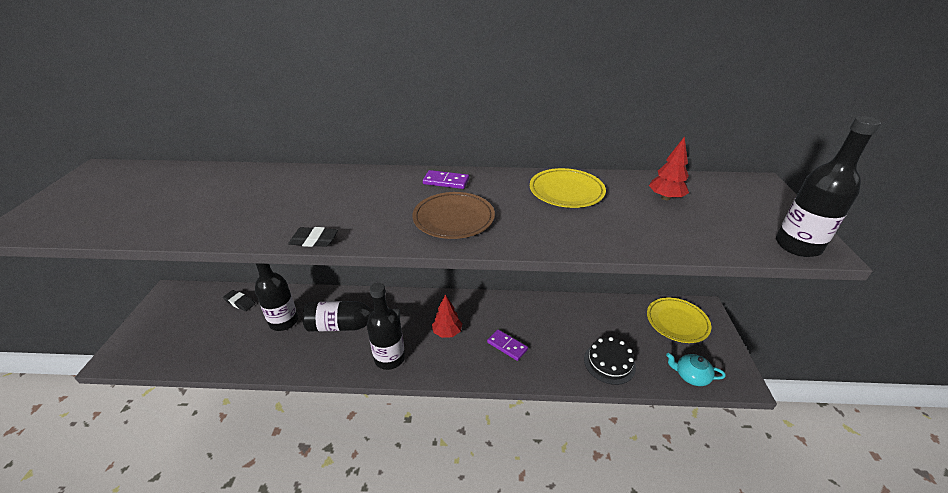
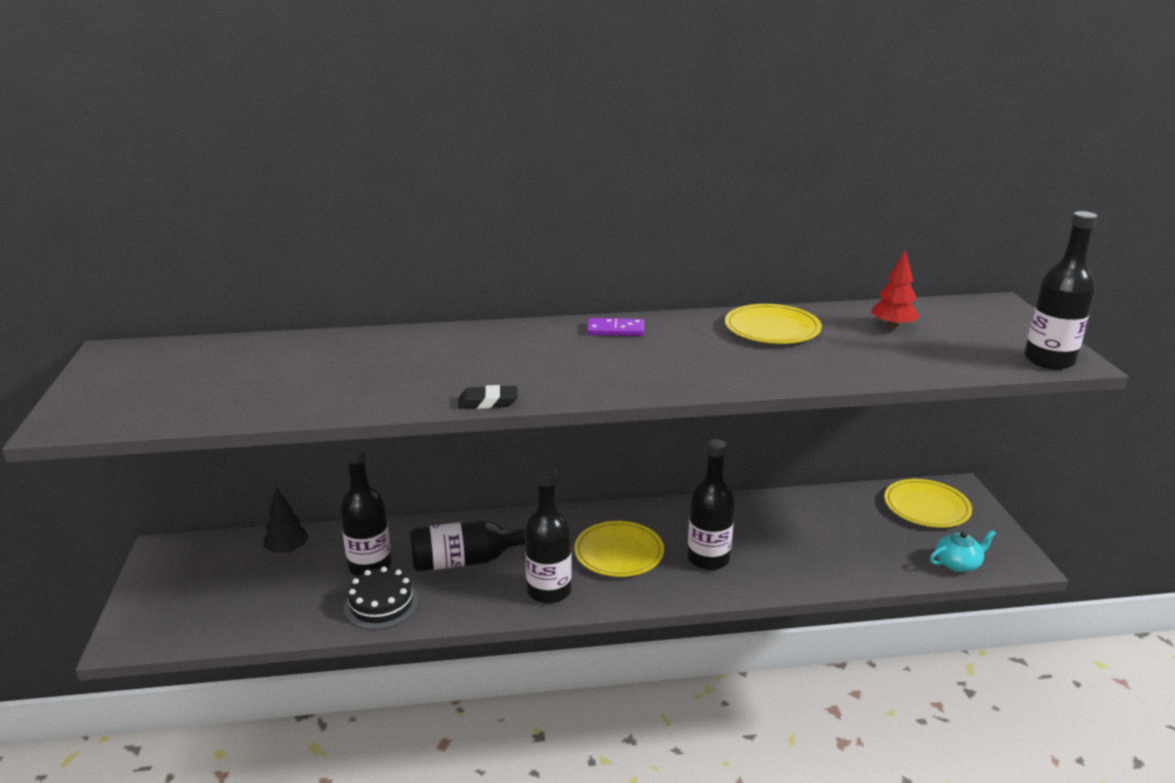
camera: 10 degrees left, 10 degrees down
(240, 302) = (287, 550): black eraser -> black tree
(447, 332) = (618, 553): red tree -> yellow plate
(453, 218) = (648, 367): brown plate -> none
(507, 346) = (708, 558): purple domino -> black bottle
(609, 363) = (851, 562): black cake -> black cake (381, 604)
(691, 376) = (958, 563): turquoise teapot -> turquoise teapot turned 150 degrees clockwise

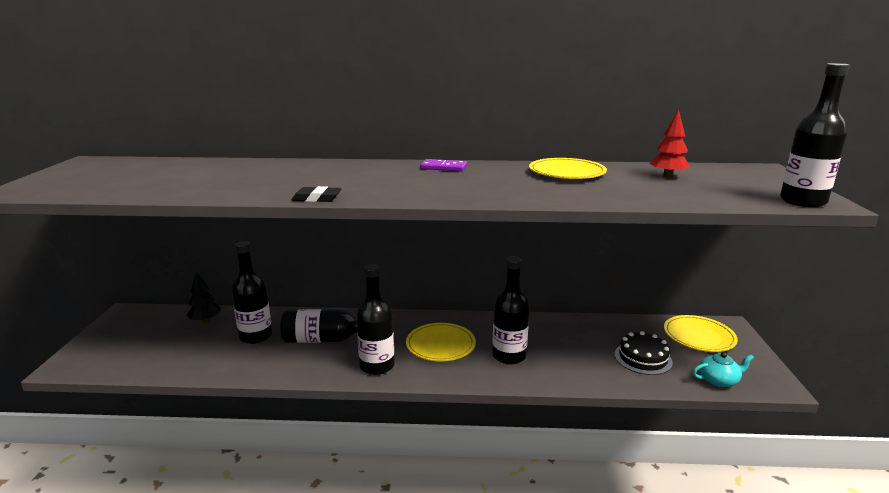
camera: 10 degrees right, 5 degrees down
(381, 604) = (250, 362): black cake -> black cake (643, 358)

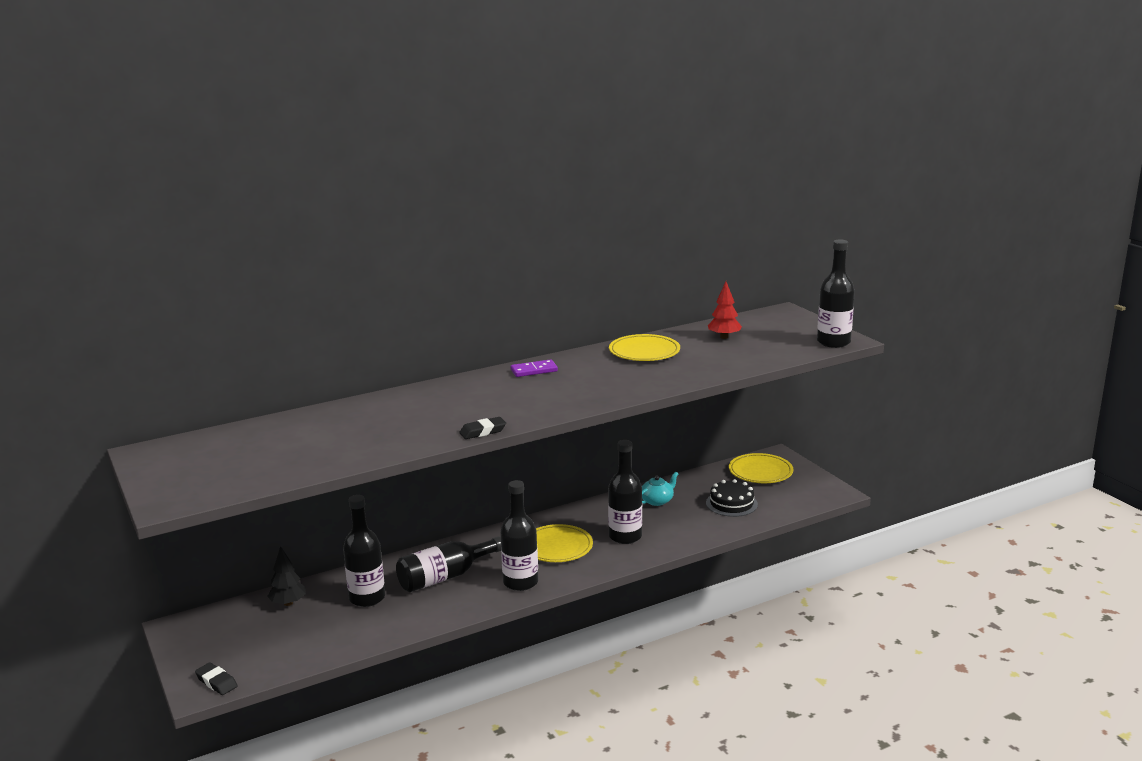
camera: 30 degrees left, 0 degrees up
(82, 364) = (216, 682): none -> black eraser
(719, 380) = (797, 502): turquoise teapot -> turquoise teapot (657, 501)

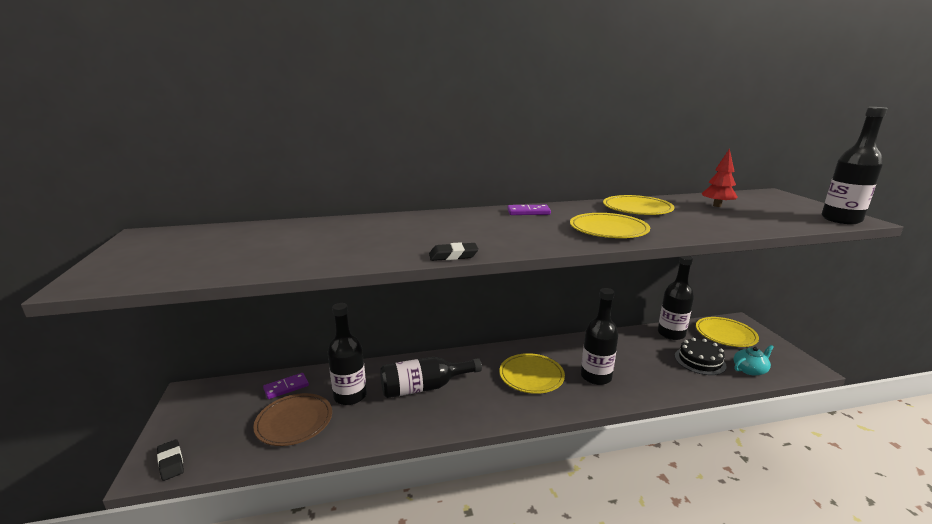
camera: 15 degrees right, 0 degrees up
(288, 603) = (286, 387): black tree -> purple domino
(321, 629) = (294, 422): none -> brown plate
(520, 582) = (488, 407): black bottle -> black bottle (671, 334)
(618, 383) = (608, 229): none -> yellow plate
(657, 501) = (629, 346): turquoise teapot -> turquoise teapot (750, 369)

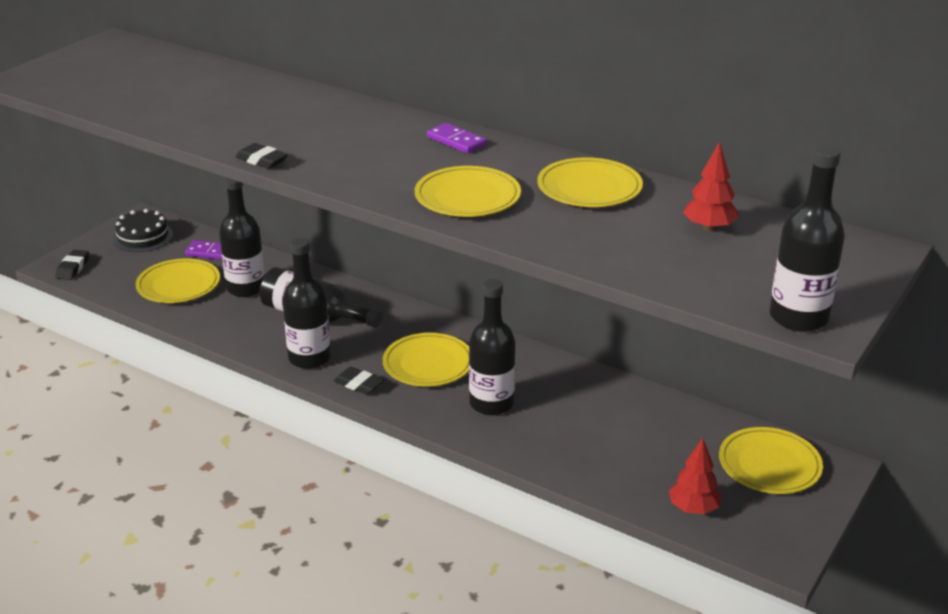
camera: 45 degrees right, 10 degrees up
(294, 422) = (178, 285): brown plate -> yellow plate
(520, 410) = (358, 384): none -> black eraser
(671, 334) = (691, 421): black bottle -> black bottle (309, 358)
(700, 360) = (652, 463): black cake -> black cake (143, 237)
(750, 369) = (693, 509): turquoise teapot -> red tree

